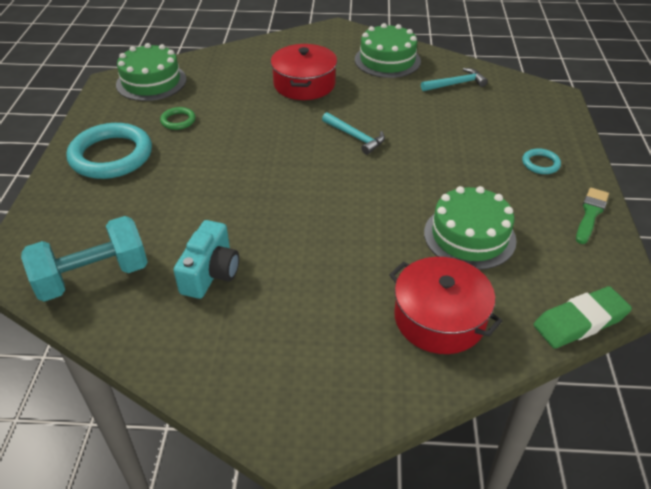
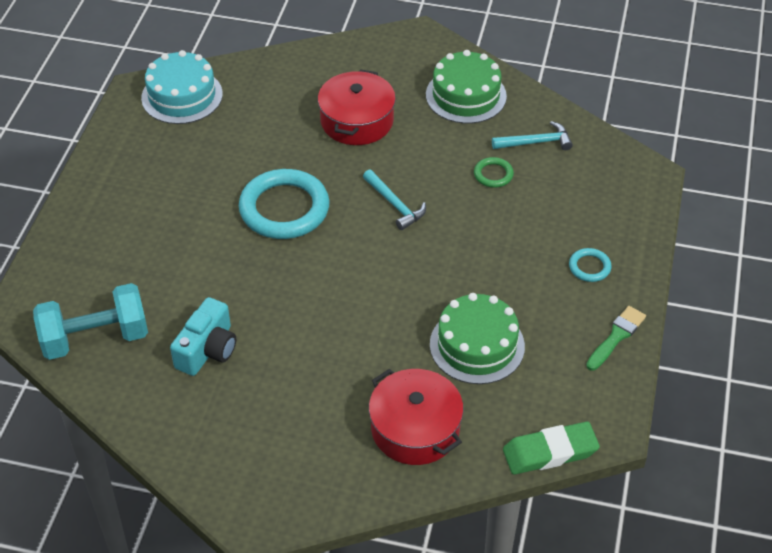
camera: 10 degrees right, 5 degrees up
(111, 156) = (126, 195): turquoise ring -> turquoise ring (284, 209)
(151, 82) = (182, 96): green cake -> turquoise cake
(178, 121) = (204, 157): green ring -> green ring (493, 174)

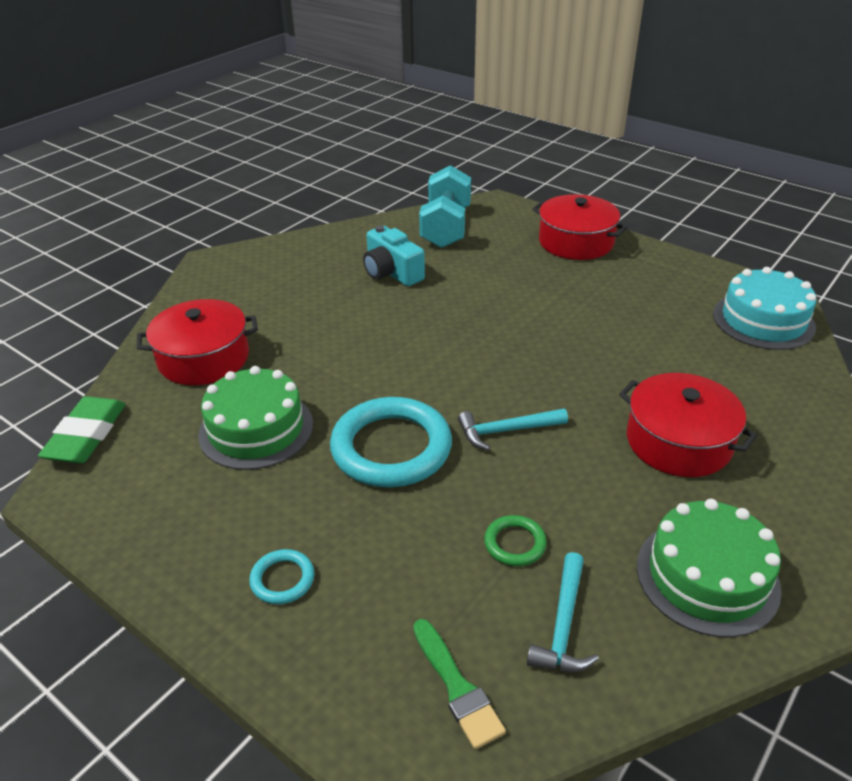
camera: 115 degrees right, 10 degrees down
(90, 229) = (576, 242): none -> red pot
(284, 209) = (544, 349): turquoise ring -> turquoise ring (391, 448)
(616, 336) = (158, 556): green brush -> green brush (457, 687)

